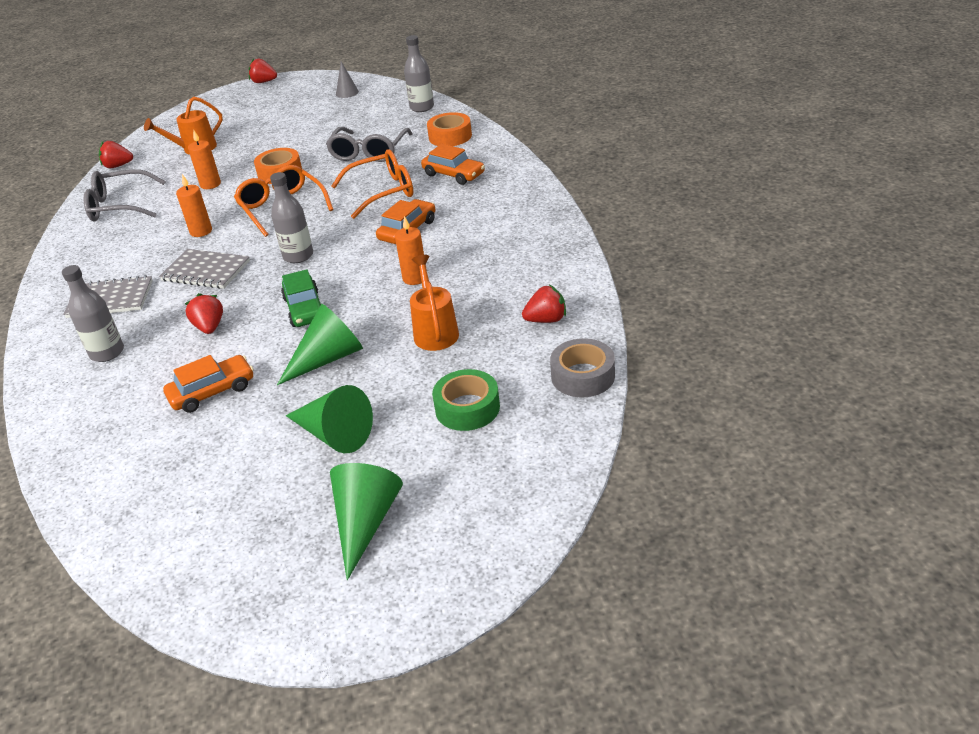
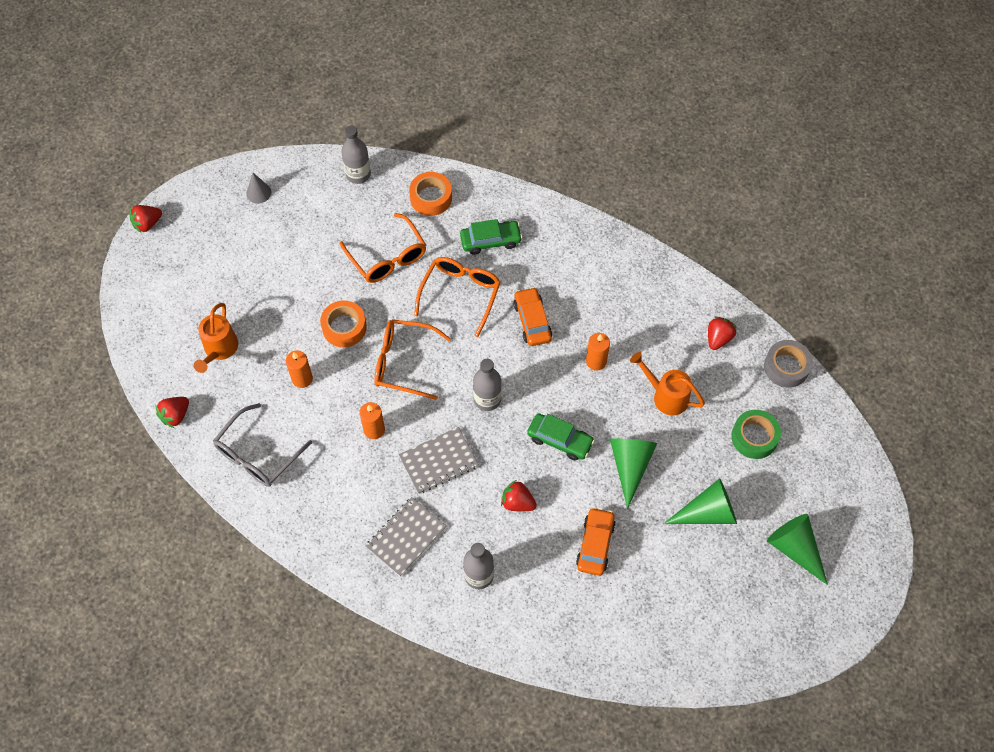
camera: 50 degrees left, 25 degrees up
(369, 152) = (387, 257): grey glasses -> orange glasses
(453, 174) = (490, 241): orange car -> green car

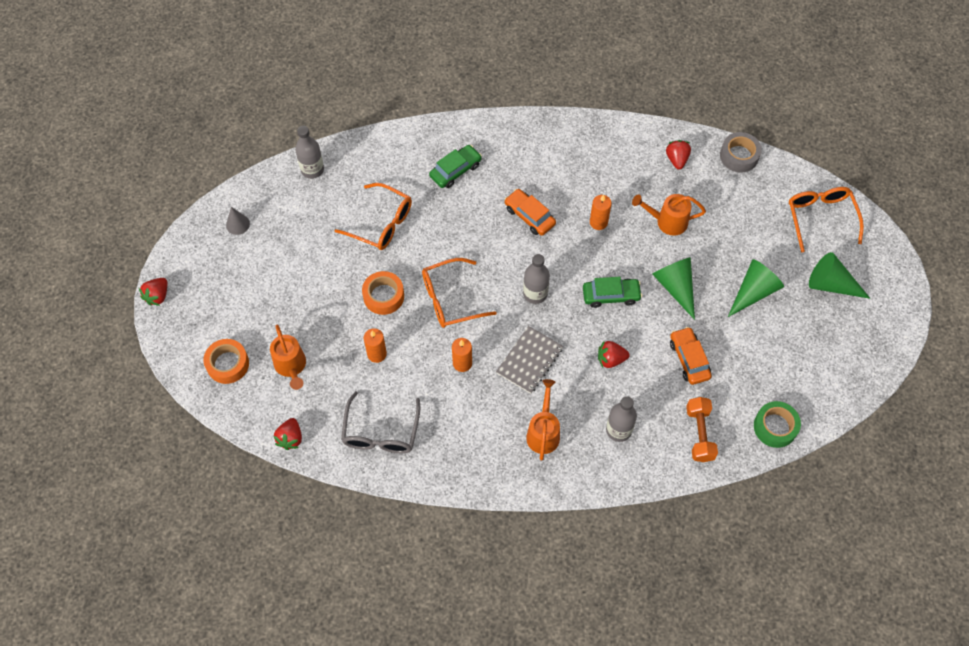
camera: 30 degrees left, 0 degrees up
(406, 537) = (543, 432): grey notebook -> orange watering can
(431, 198) = (385, 160): orange tape -> orange tape (228, 364)
(460, 294) = (459, 223): orange glasses -> orange glasses (820, 217)
(555, 624) = (699, 434): none -> orange dumbbell
(754, 437) = (750, 219): green tape -> green tape (775, 427)

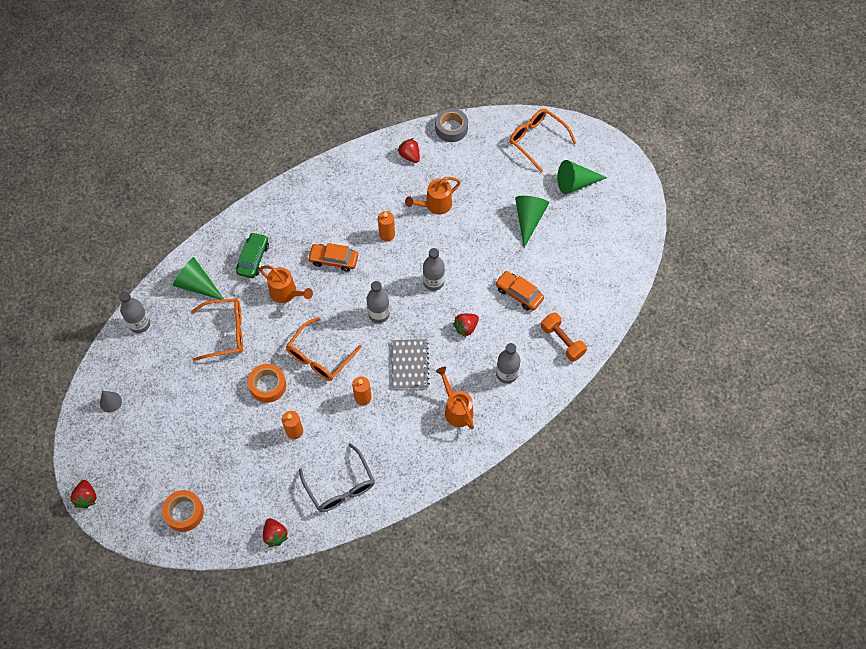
camera: 35 degrees left, 0 degrees up
(291, 367) = (236, 482): orange watering can -> orange watering can (286, 293)
(611, 295) = (433, 282): green car -> grey bottle
(675, 287) = (474, 248): green cone -> green cone (197, 285)
(775, 427) = (607, 304): green tape -> none

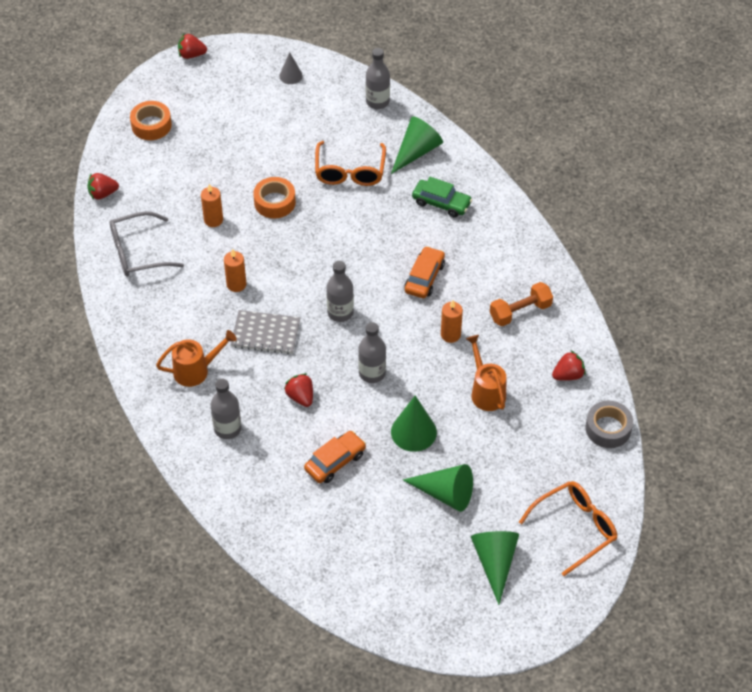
camera: 100 degrees right, 10 degrees down
(286, 293) = (388, 229): orange watering can -> none
(319, 357) = (298, 251): orange glasses -> none
(481, 246) = (413, 432): none -> green cone
(562, 341) = (256, 497): orange dumbbell -> orange dumbbell (520, 312)

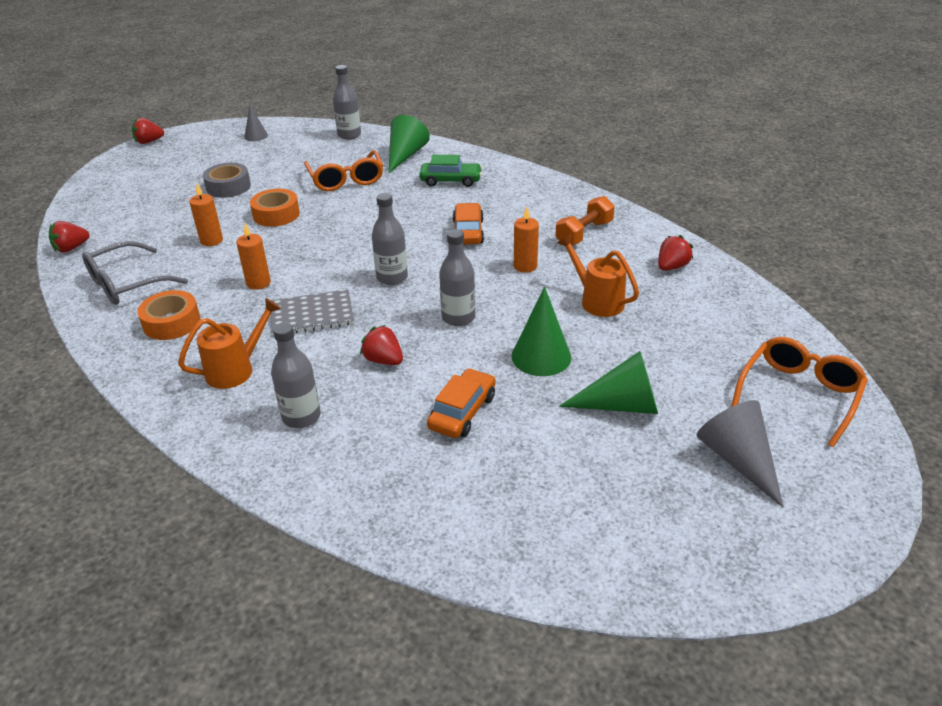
camera: 20 degrees left, 15 degrees down
(151, 125) = (118, 191): orange tape -> orange tape (172, 322)
(495, 562) = (738, 459): green cone -> grey cone
(608, 428) = (750, 297): grey tape -> grey tape (228, 187)

